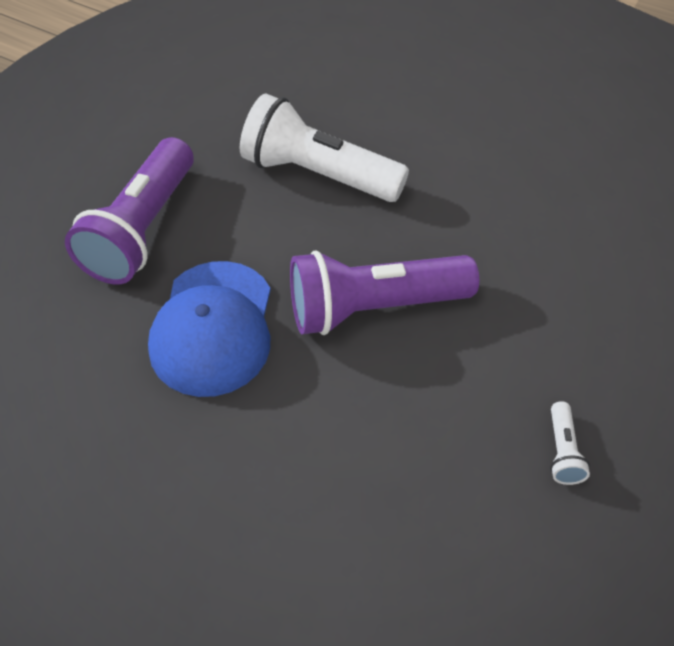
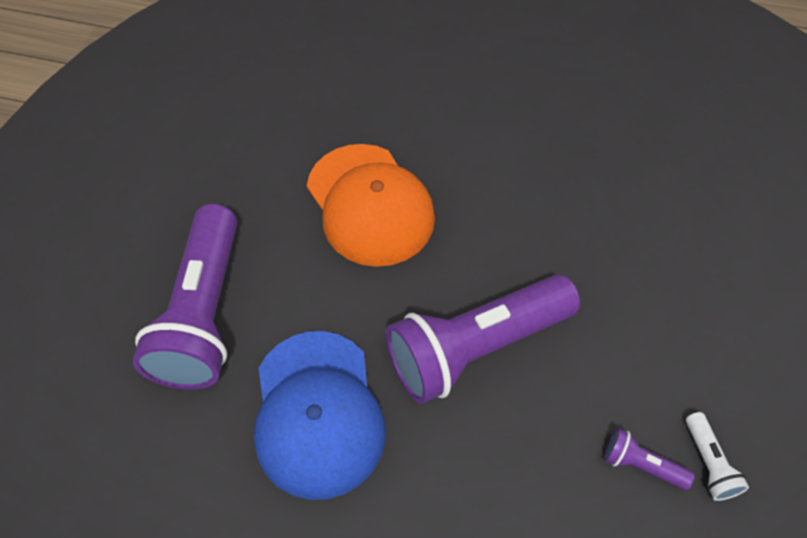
camera: 15 degrees left, 5 degrees up
(318, 174) = (370, 205): white flashlight -> orange cap
(495, 437) = (641, 464): none -> purple flashlight

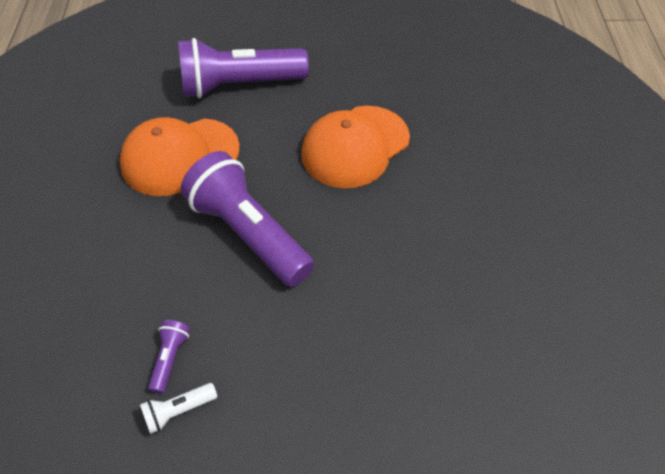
camera: 75 degrees right, 5 degrees down
(317, 413) = (180, 157): blue cap -> orange cap

